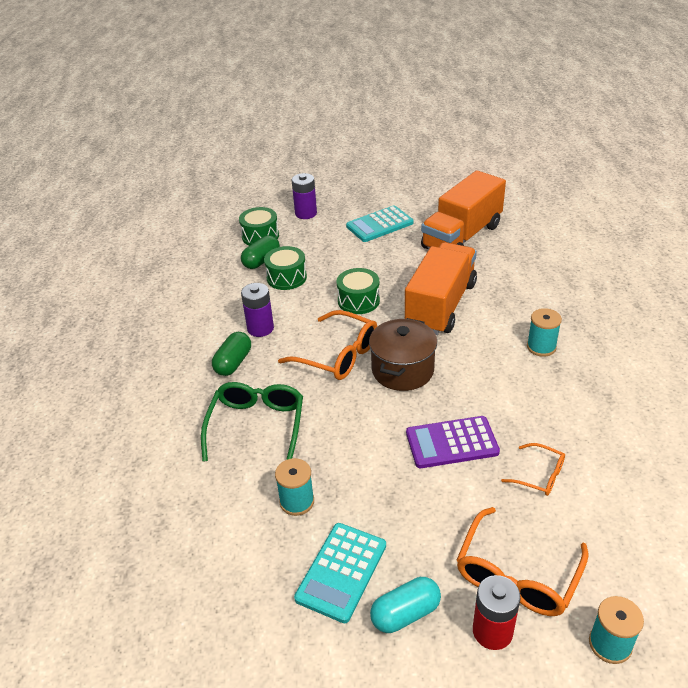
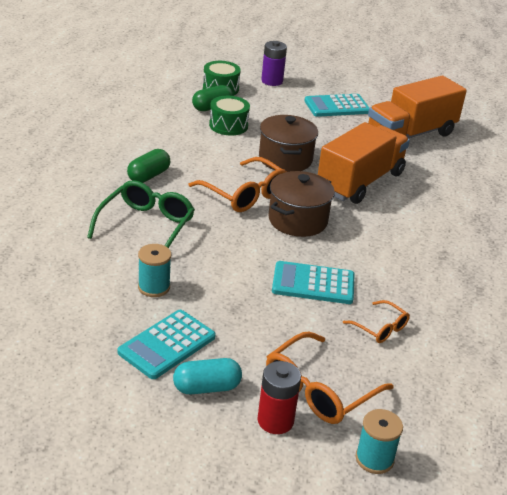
camera: 10 degrees right, 5 degrees down
(260, 328) = (185, 157): purple battery -> none
(358, 301) = (285, 159): green drum -> brown pot
(451, 443) = (313, 284): purple calculator -> turquoise calculator
(541, 347) = (437, 237): turquoise spool -> none

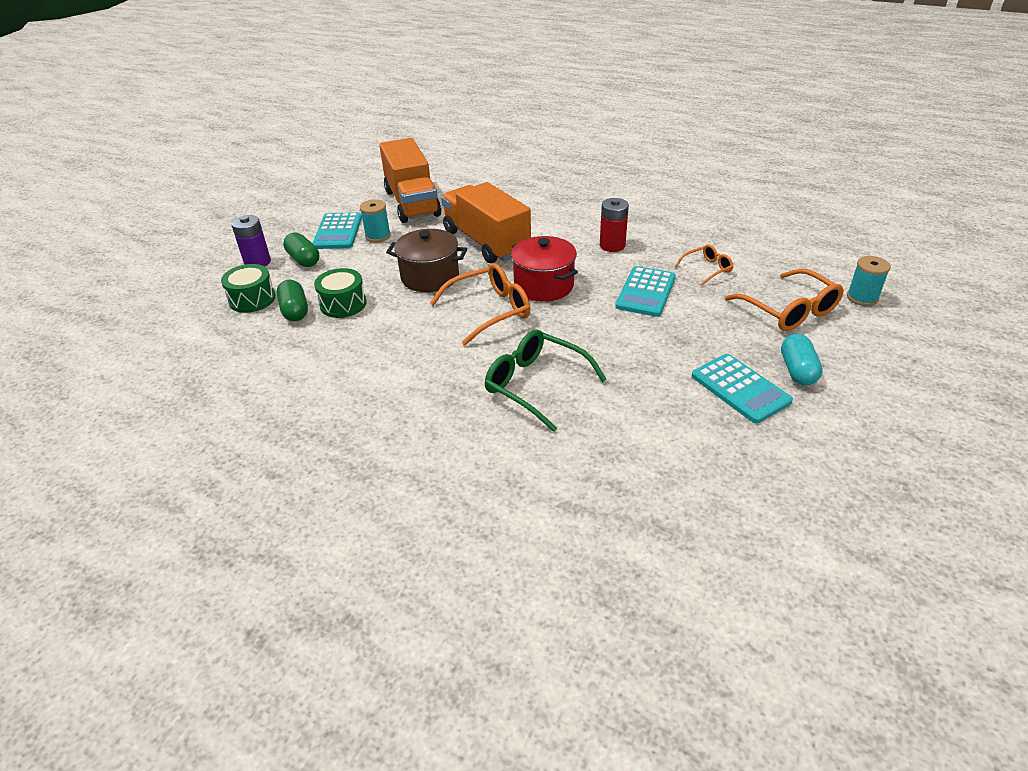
camera: 70 degrees left, 5 degrees up
(148, 176) = (432, 374): green capsule -> green capsule (304, 260)
(154, 287) = (648, 389): turquoise spool -> turquoise spool (378, 236)
(275, 421) = (831, 338): red battery -> red battery (612, 245)
(298, 220) = (543, 286): brown pot -> red pot

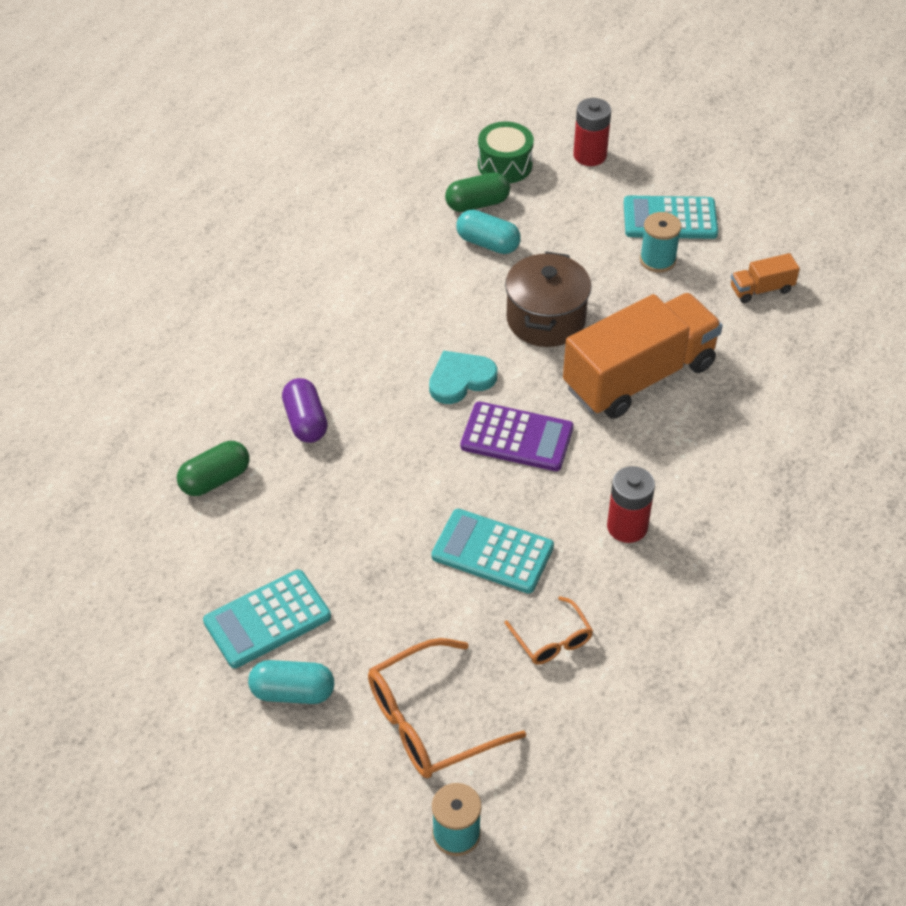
camera: 90 degrees right, 10 degrees up
(257, 262) = (590, 155): purple battery -> red battery
(304, 260) = (595, 195): green capsule -> green capsule (215, 479)
(343, 304) = (488, 243): green drum -> turquoise capsule
(412, 203) = (761, 289): orange truck -> orange truck, size x0.42
(489, 311) = (460, 379): orange glasses -> turquoise heart
(536, 385) = (305, 421): green glasses -> purple capsule
(543, 286) = (517, 437): red pot -> purple calculator

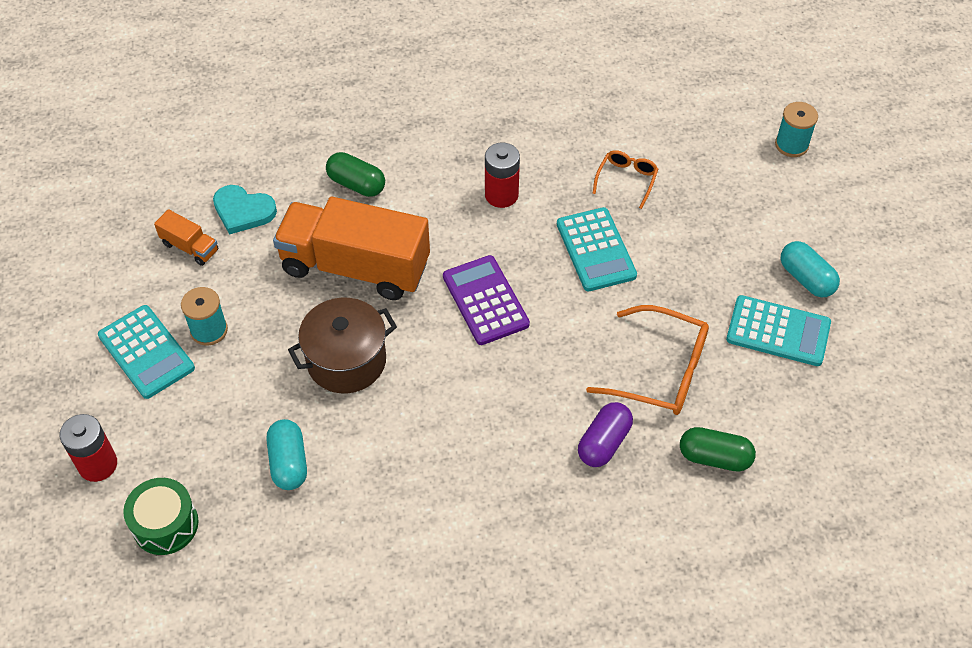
camera: 130 degrees left, 5 degrees up
(432, 720) = (743, 200): orange glasses -> orange glasses (659, 371)
(460, 379) = (463, 373): turquoise heart -> turquoise heart (243, 211)
(477, 204) = (241, 508): green capsule -> green capsule (356, 184)

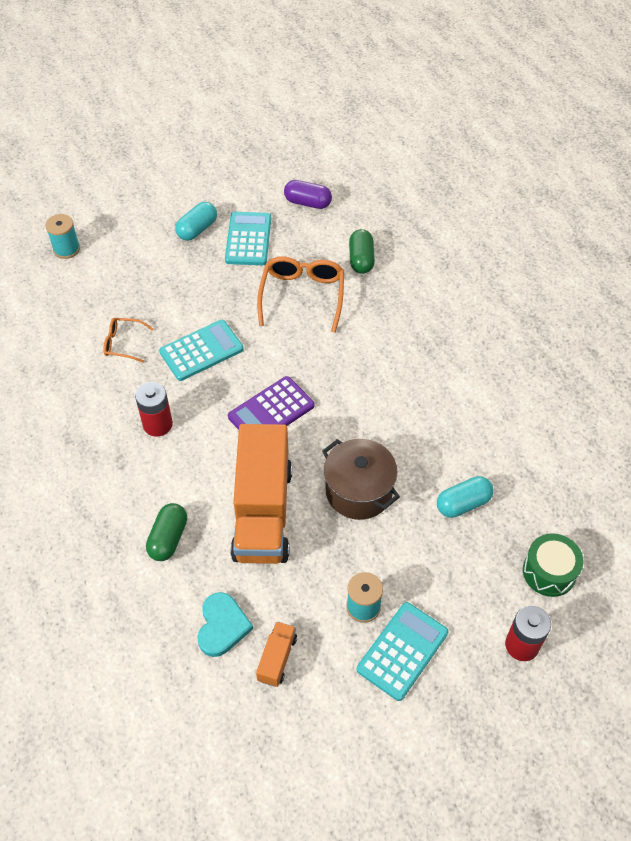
camera: 105 degrees left, 0 degrees up
(604, 443) = (372, 317): purple capsule -> purple capsule (307, 203)

